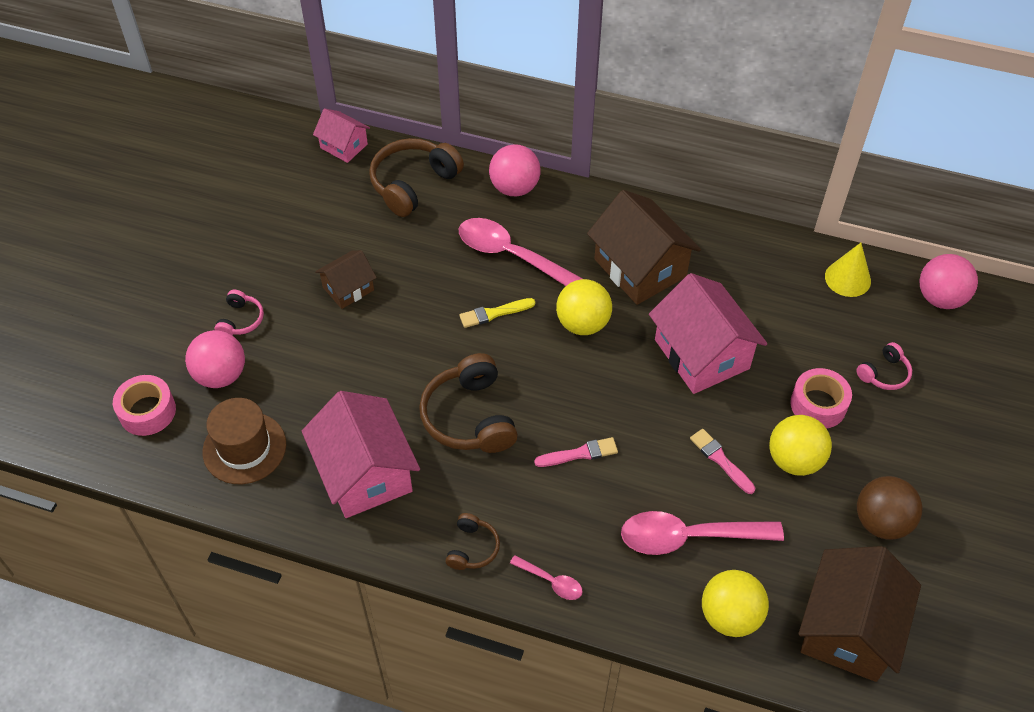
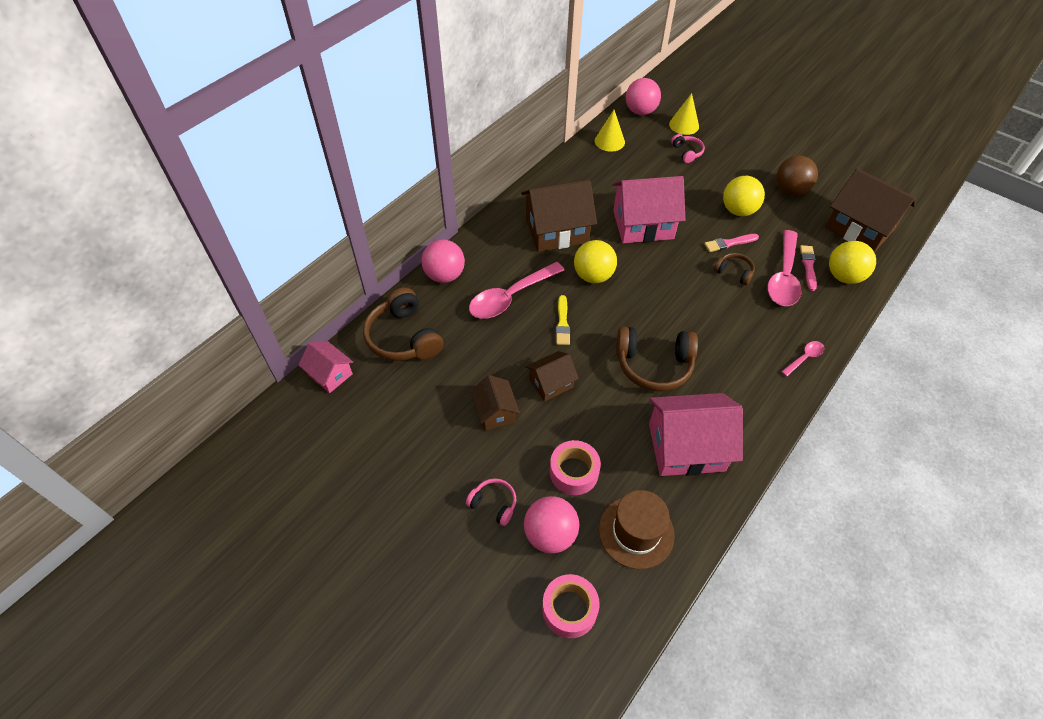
camera: 70 degrees left, 0 degrees up
(344, 146) = (330, 374): pink house -> pink house turned 75 degrees clockwise
(404, 326) = (551, 383): none -> brown house
(472, 548) = (769, 395): brown headphones -> brown headphones (734, 272)
(579, 453) = (704, 311): pink brush -> pink brush (808, 266)
(818, 405) = (700, 187): pink tape -> pink tape (574, 472)
(945, 357) = (684, 125): none -> yellow cone

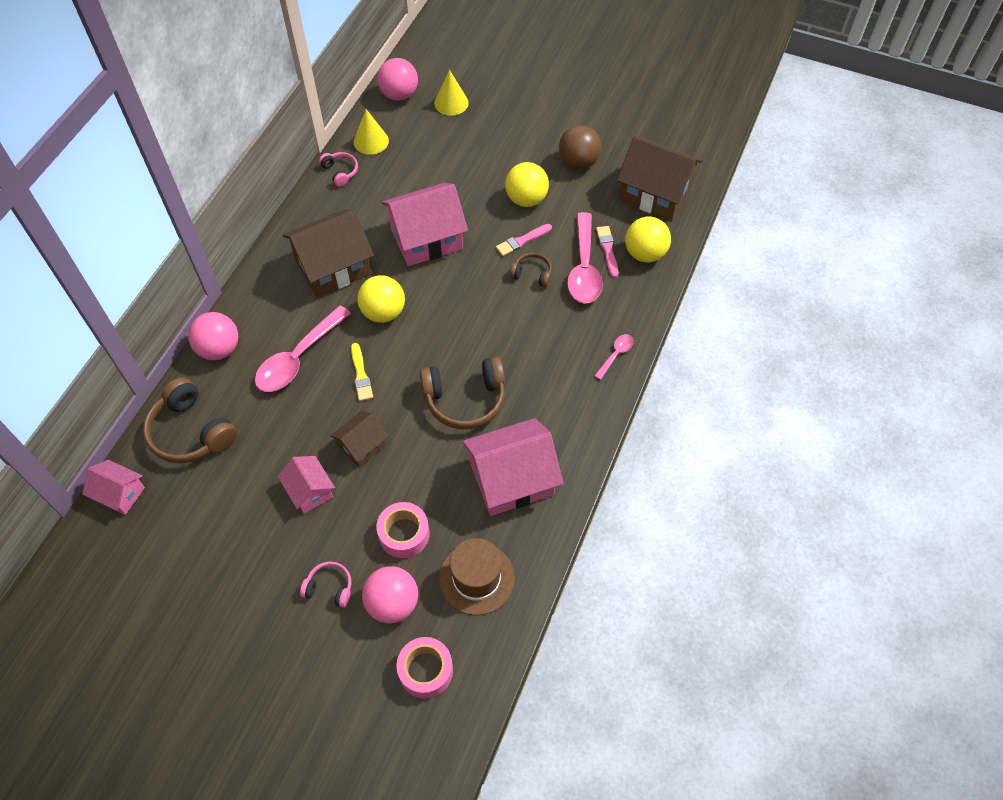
camera: 15 degrees left, 5 degrees up
(495, 412) = (310, 491): brown house -> pink house
(687, 152) = (460, 137): pink headphones -> pink headphones (340, 172)

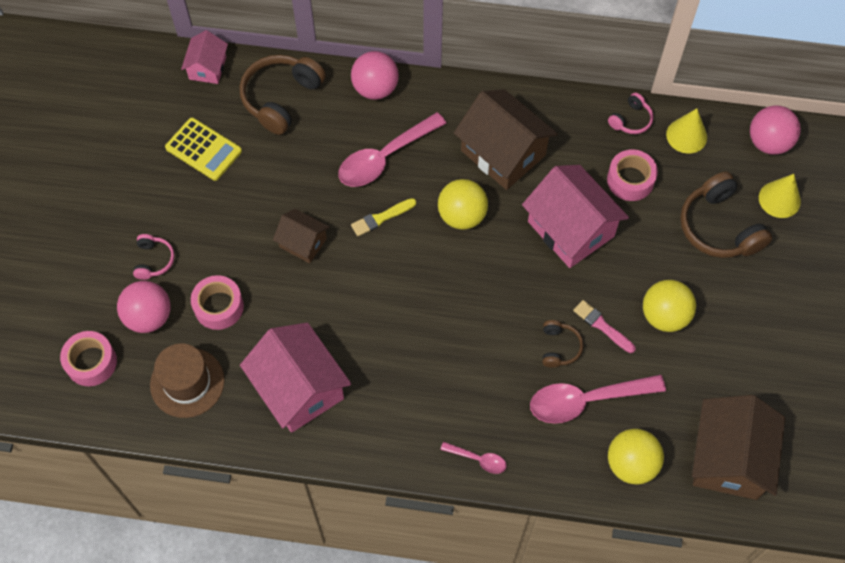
camera: 75 degrees right, 5 degrees up
(218, 516) = (203, 149): none -> yellow calculator
(298, 358) = (385, 157): pink spoon -> pink spoon turned 60 degrees counterclockwise
(310, 491) = (245, 214): pink house -> none
(397, 187) = (630, 180): none -> pink tape
(465, 399) = (379, 321): brown headphones -> brown headphones (719, 227)
(578, 162) = (743, 360): brown ball -> none
(607, 249) = (622, 421): pink brush -> none

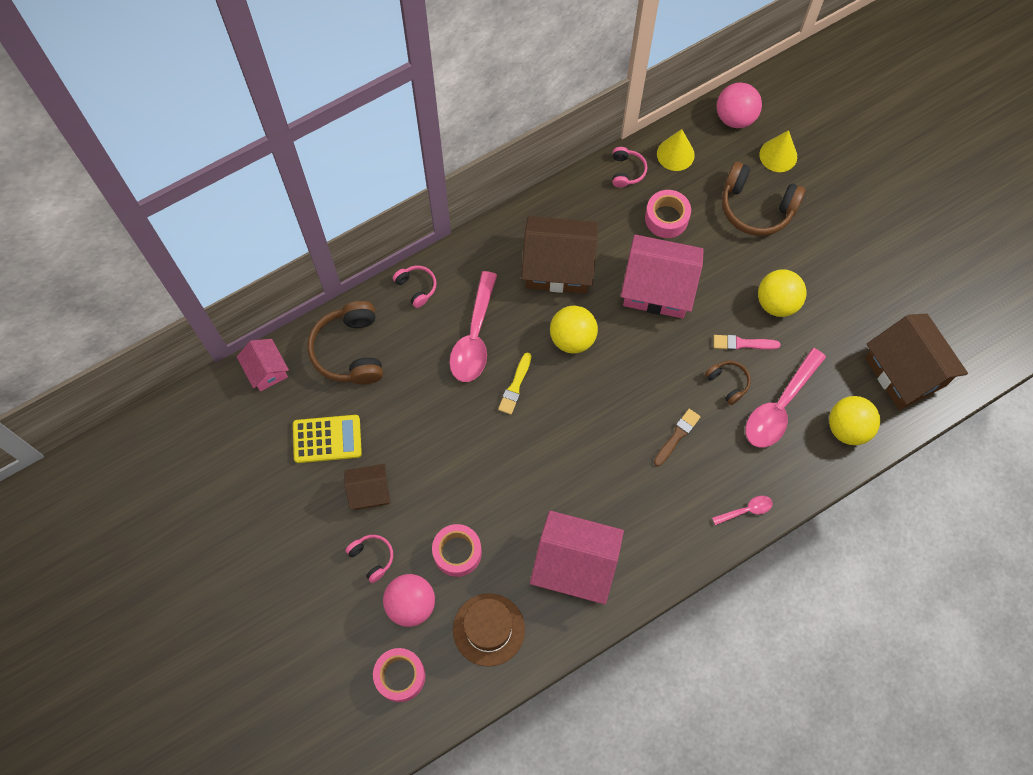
camera: 40 degrees left, 5 degrees up
(303, 243) = (474, 452): brown house -> brown house (369, 491)
(375, 88) = (416, 287): pink ball -> pink headphones
(476, 355) = (677, 436): none -> brown brush

